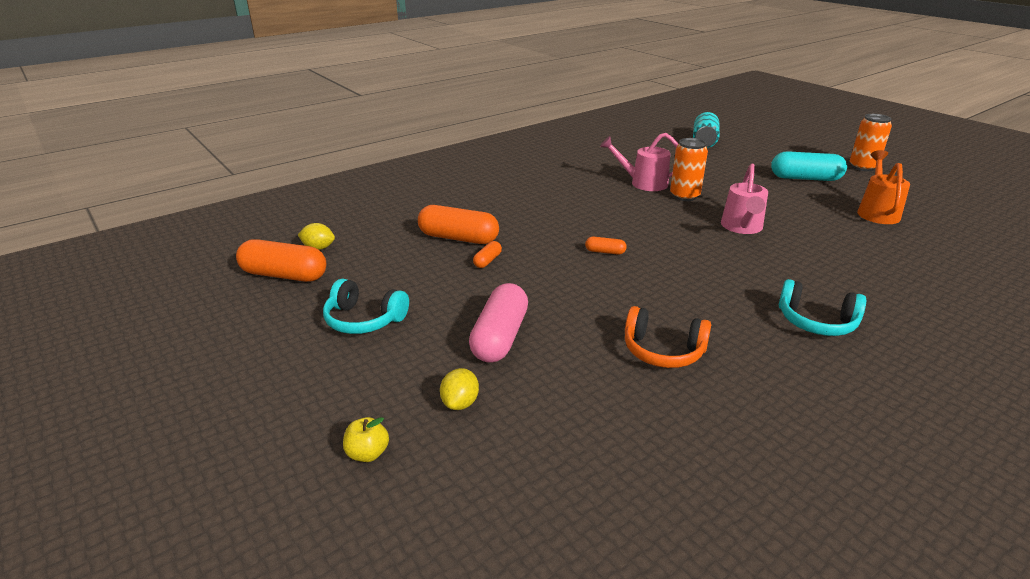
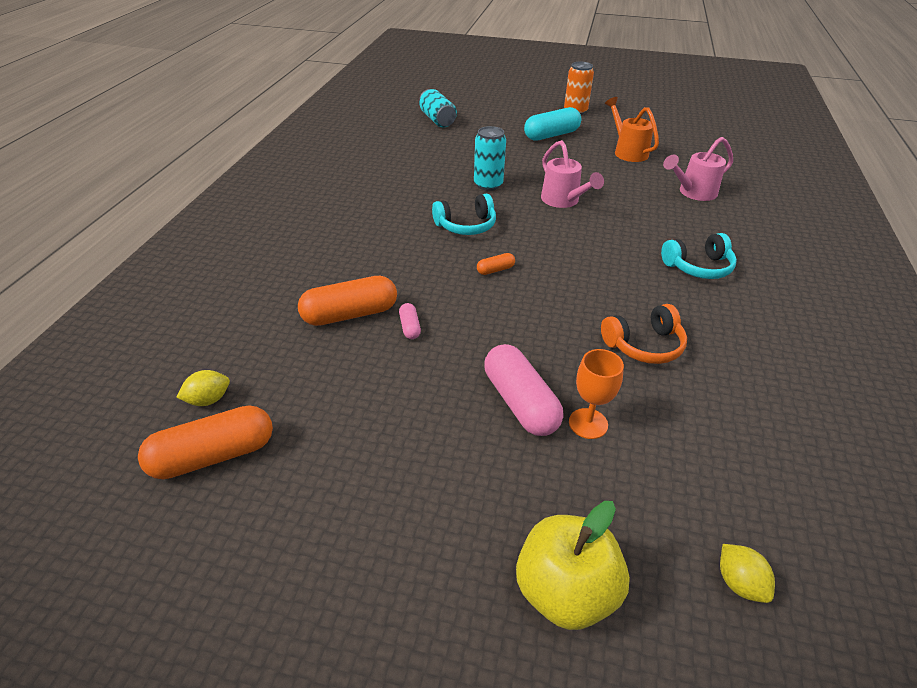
camera: 40 degrees left, 10 degrees up
(364, 320) = (377, 458): turquoise headphones -> turquoise headphones (466, 226)
(367, 453) = (565, 592): yellow apple -> yellow apple, size x2.16
(460, 403) = (571, 488): yellow lemon -> yellow lemon (739, 583)
(487, 261) = (410, 327): orange capsule -> pink capsule
(532, 374) = (588, 423): none -> orange goblet
(643, 183) = (440, 183): pink watering can -> pink watering can (693, 193)
(684, 196) = (488, 185): orange can -> turquoise can

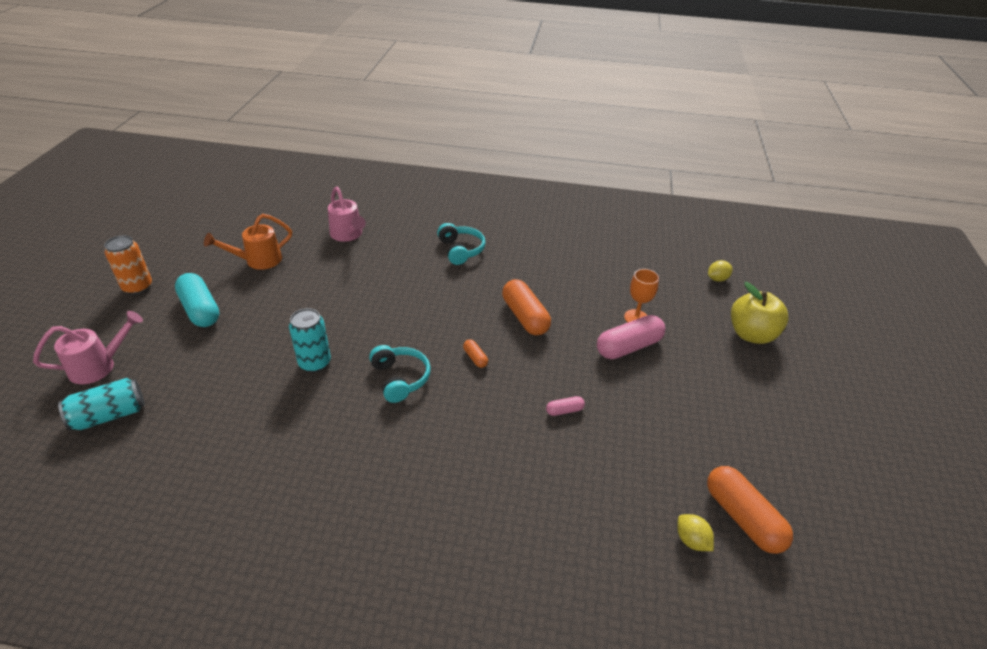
camera: 95 degrees left, 0 degrees up
(350, 314) = (556, 455): orange capsule -> orange capsule (525, 317)
(563, 201) = (355, 310): pink watering can -> pink watering can (99, 366)
(644, 345) = (556, 286): orange headphones -> none

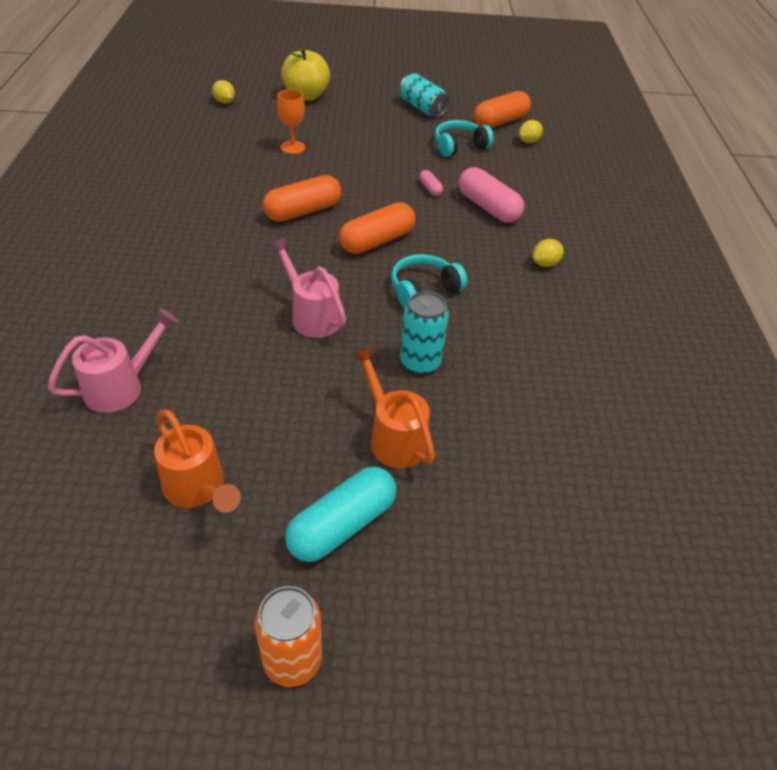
camera: 100 degrees left, 5 degrees up
(99, 366) = (502, 613): pink watering can -> pink watering can (312, 315)
(109, 415) = (580, 547): turquoise can -> turquoise can (422, 108)
(251, 339) = (393, 437): none -> orange watering can
(417, 482) = (545, 263): none -> yellow lemon
(461, 250) = (169, 265): turquoise headphones -> turquoise headphones (459, 146)
(475, 358) = (377, 241): orange capsule -> orange capsule, size x2.14
(628, 347) = (337, 154): pink capsule -> pink capsule (488, 207)

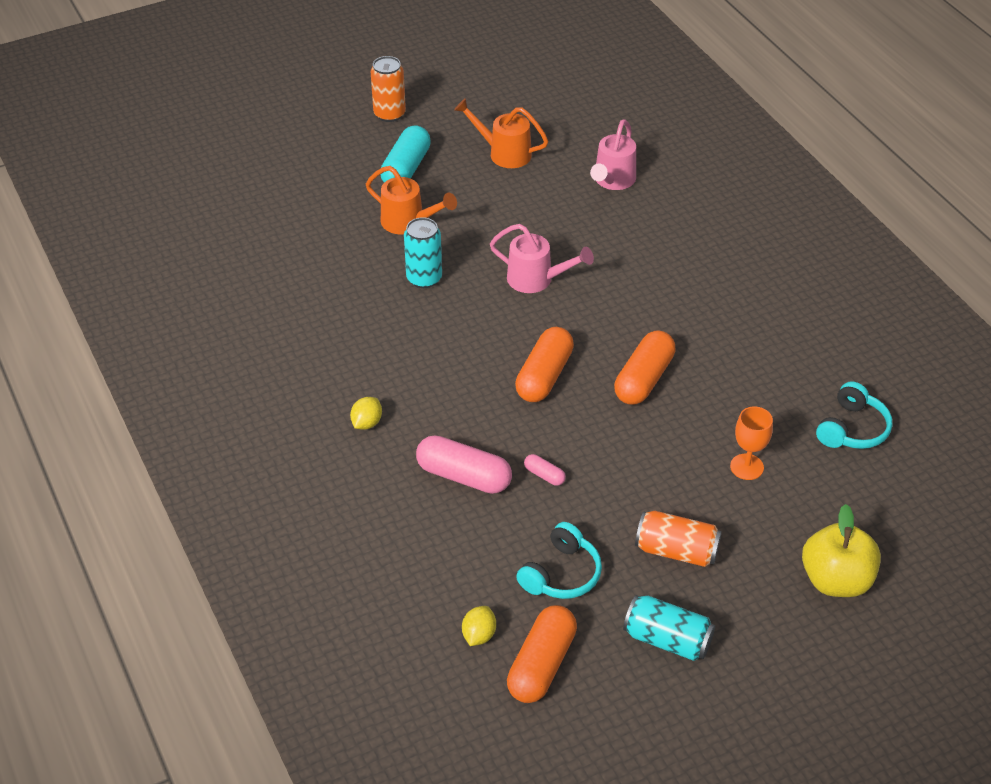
camera: 155 degrees right, 0 degrees up
(224, 102) = (912, 509): yellow lemon -> none
(380, 132) = (676, 551): none -> orange can
(423, 289) = (464, 342): turquoise headphones -> turquoise headphones (852, 429)

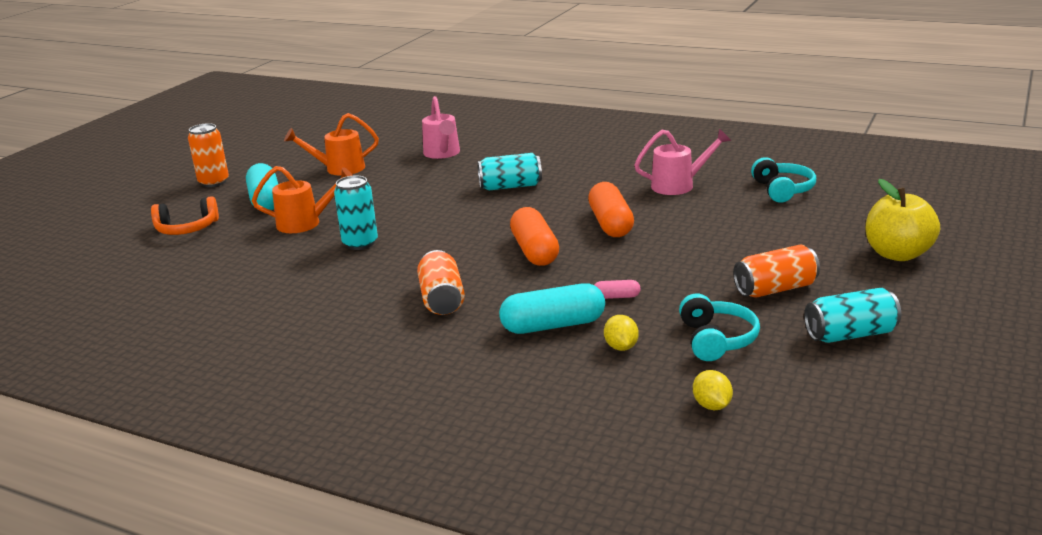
camera: 35 degrees left, 20 degrees down
(318, 175) = (187, 229): none -> orange headphones
(367, 423) = (423, 334): yellow lemon -> yellow lemon (621, 347)
(417, 391) = (442, 299): none -> orange can
(464, 476) = (553, 325): pink capsule -> turquoise capsule
(536, 280) = (455, 212): pink watering can -> pink watering can (679, 185)
(541, 664) = (788, 396): orange capsule -> none
(618, 270) = (510, 186): none -> turquoise can
(746, 467) = (749, 232): orange goblet -> none

